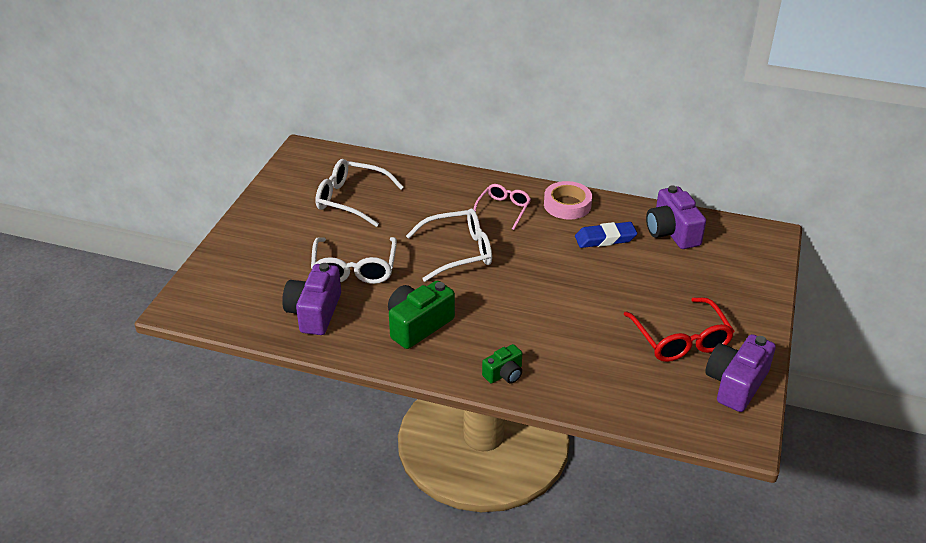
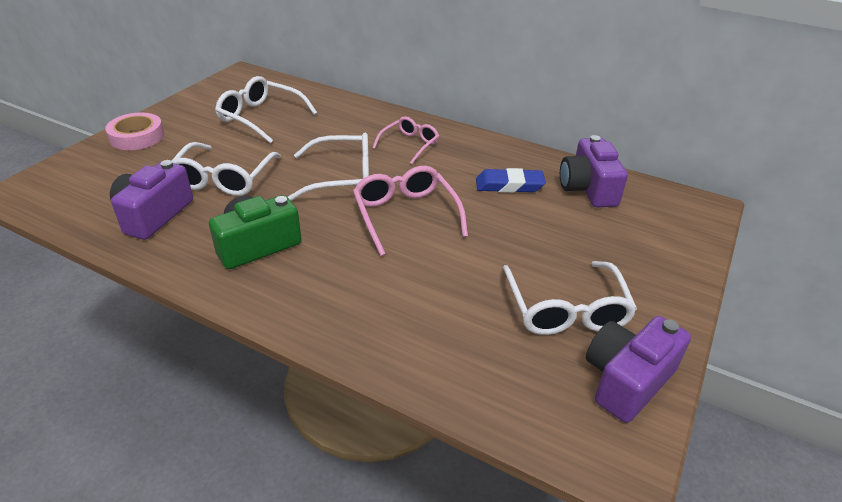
camera: 10 degrees right, 0 degrees up
(504, 374) = (327, 317): green camera -> none
(528, 280) = (405, 215): none -> pink glasses
(567, 205) = (479, 148): pink tape -> pink tape (137, 137)
(681, 340) = (566, 310): red glasses -> white glasses

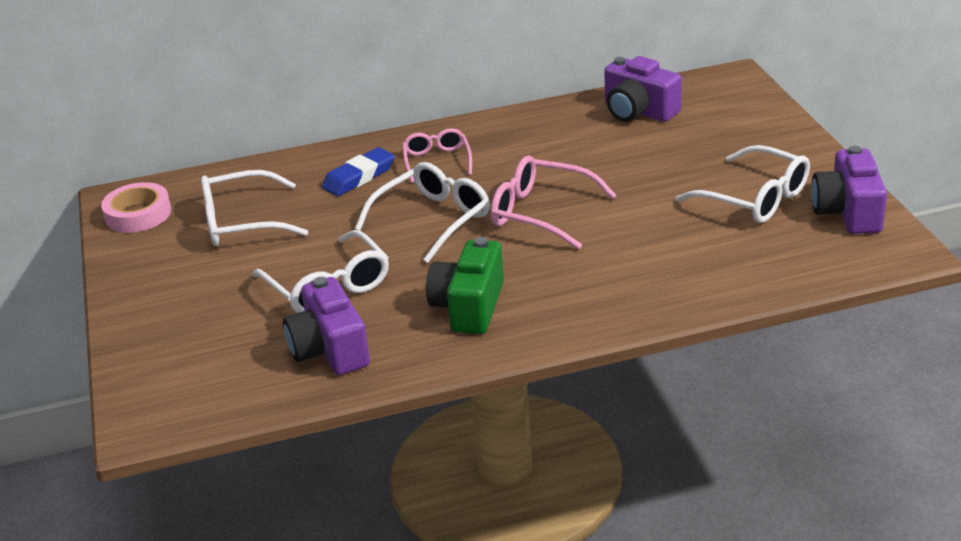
camera: 40 degrees left, 5 degrees down
(137, 137) = (148, 314): pink tape -> pink tape (138, 214)
(509, 185) = (578, 144): blue eraser -> blue eraser (359, 177)

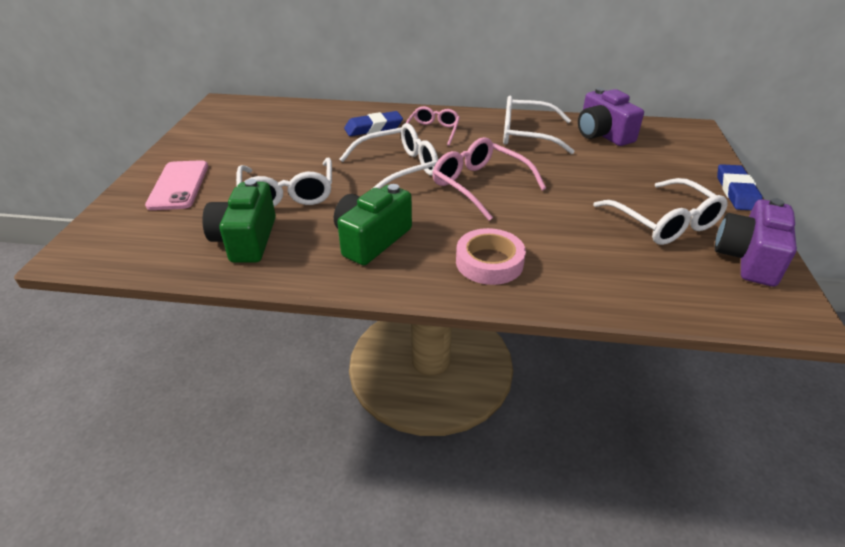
camera: 20 degrees right, 5 degrees up
(138, 214) = (223, 115): pink tape -> pink tape (489, 262)
(182, 317) = (179, 185): none -> pink phone
(241, 222) = (275, 136): white glasses -> white glasses (526, 135)
(329, 349) = (246, 240): purple camera -> green camera
(810, 143) = (736, 192): none -> blue eraser

